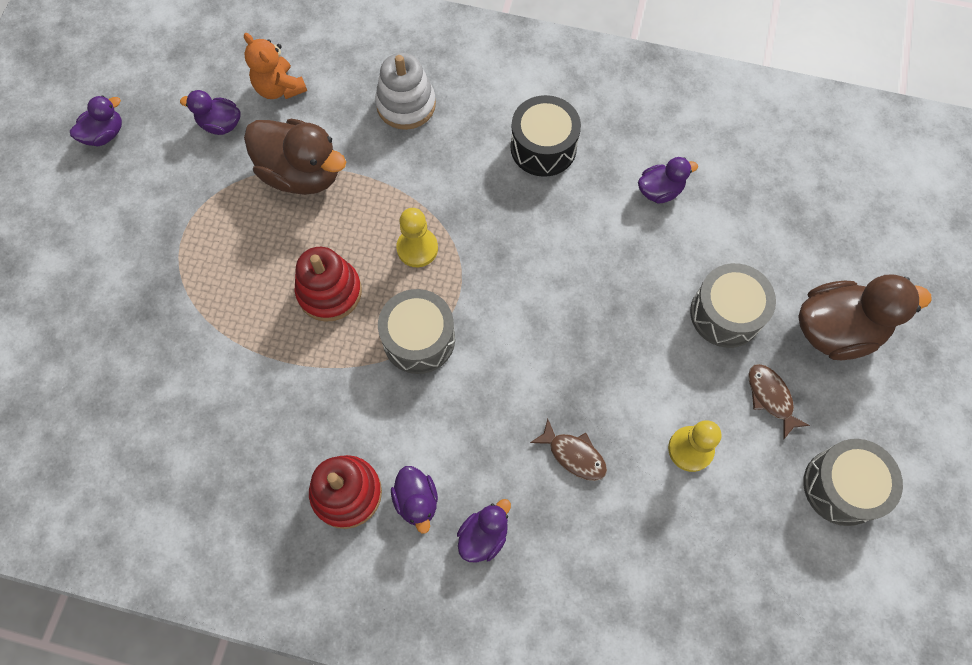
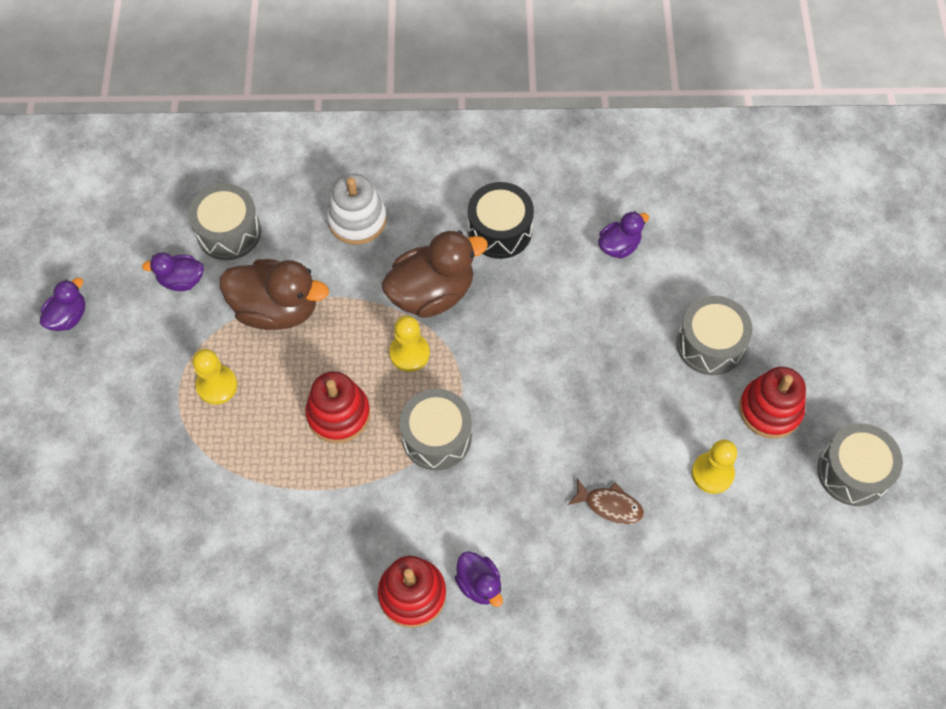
camera: 15 degrees left, 5 degrees down
(221, 234) = (217, 385): none -> yellow pawn
(279, 88) = (229, 232): orange teddy bear -> grey drum
(483, 535) = (549, 599): purple duck -> none
(770, 397) = (770, 409): brown fish -> red stacking toy
(836, 330) = (811, 335): brown duck -> brown duck (432, 293)

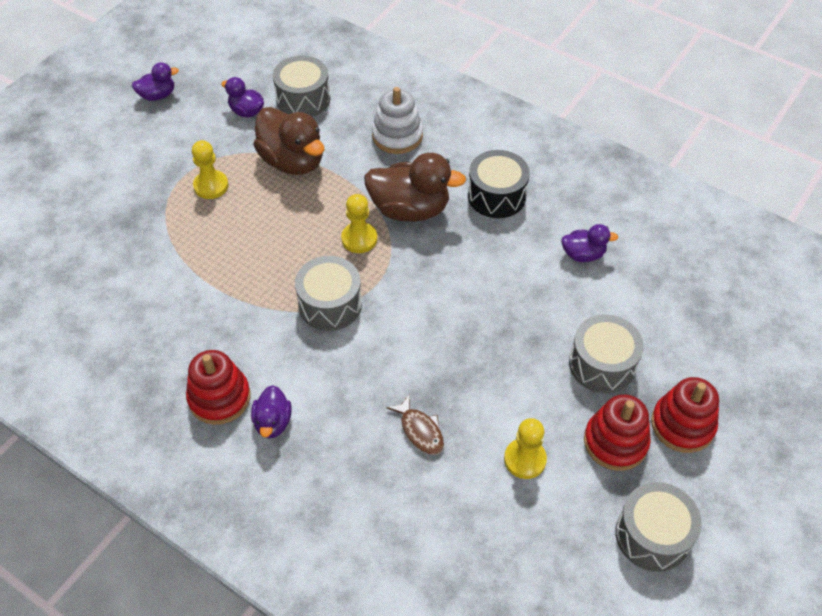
camera: 35 degrees right, 10 degrees down
(338, 414) = (275, 249): red stacking toy -> red stacking toy (682, 425)

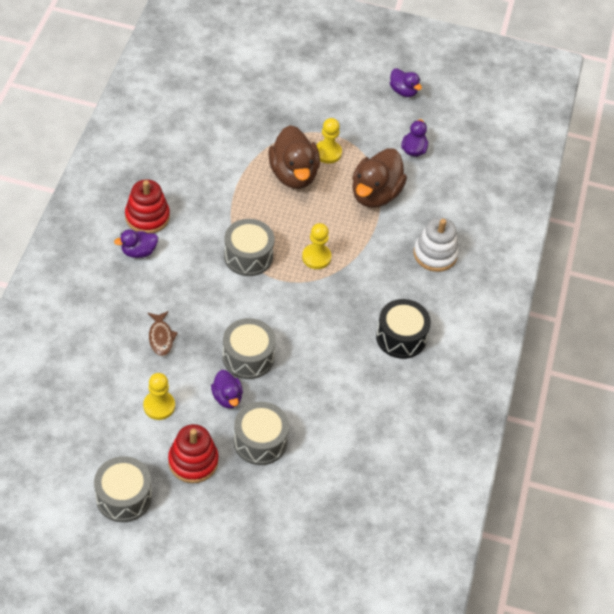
camera: 65 degrees right, 0 degrees up
(303, 99) = (445, 181): grey drum -> grey drum (248, 357)
(410, 209) = (360, 282): brown duck -> brown duck (293, 174)
(420, 430) = (161, 337): brown fish -> brown fish turned 45 degrees counterclockwise
(583, 254) = (364, 410): purple duck -> purple duck (227, 397)
(682, 425) = (224, 504): red stacking toy -> none

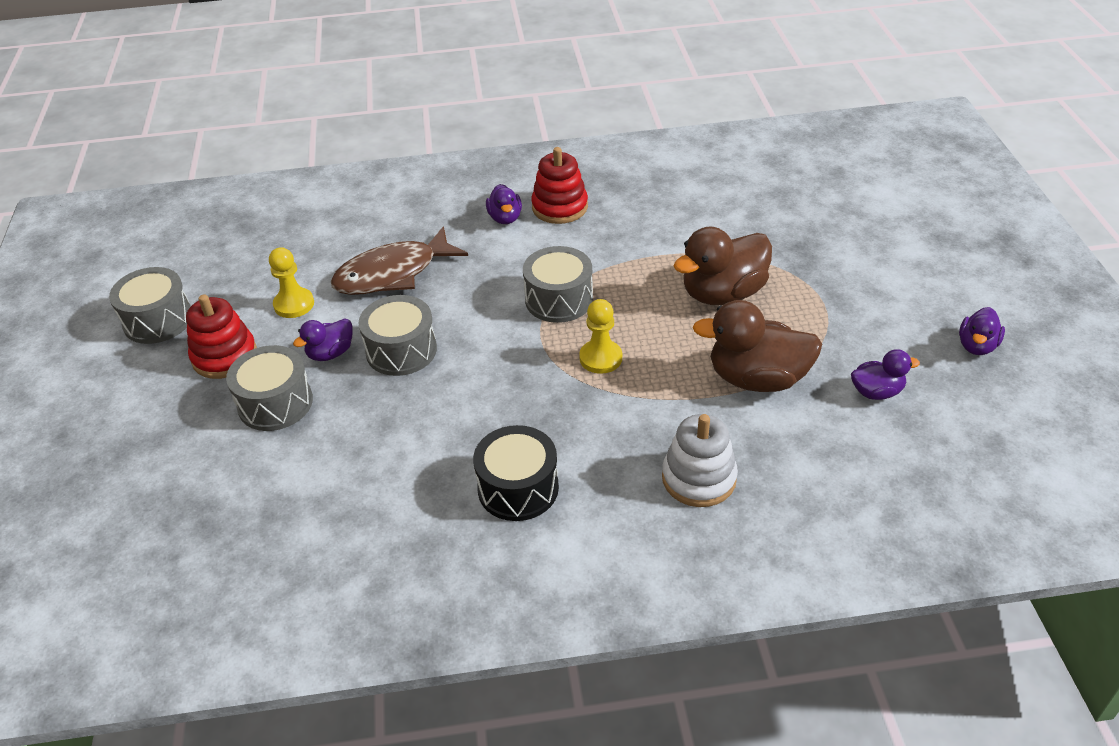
camera: 75 degrees right, 10 degrees down
(138, 252) = (505, 218): purple duck -> purple duck turned 150 degrees counterclockwise
(161, 337) = (392, 274): brown fish -> brown fish, size x1.99
(328, 153) = (788, 311): yellow pawn -> none

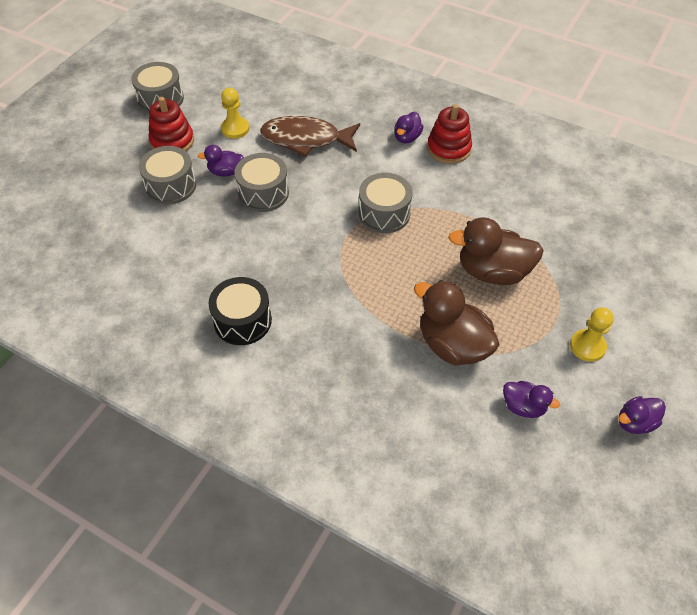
camera: 35 degrees right, 10 degrees up
(600, 358) = (370, 268): yellow pawn -> yellow pawn (587, 346)
(699, 478) = (348, 385): white stacking toy -> none

